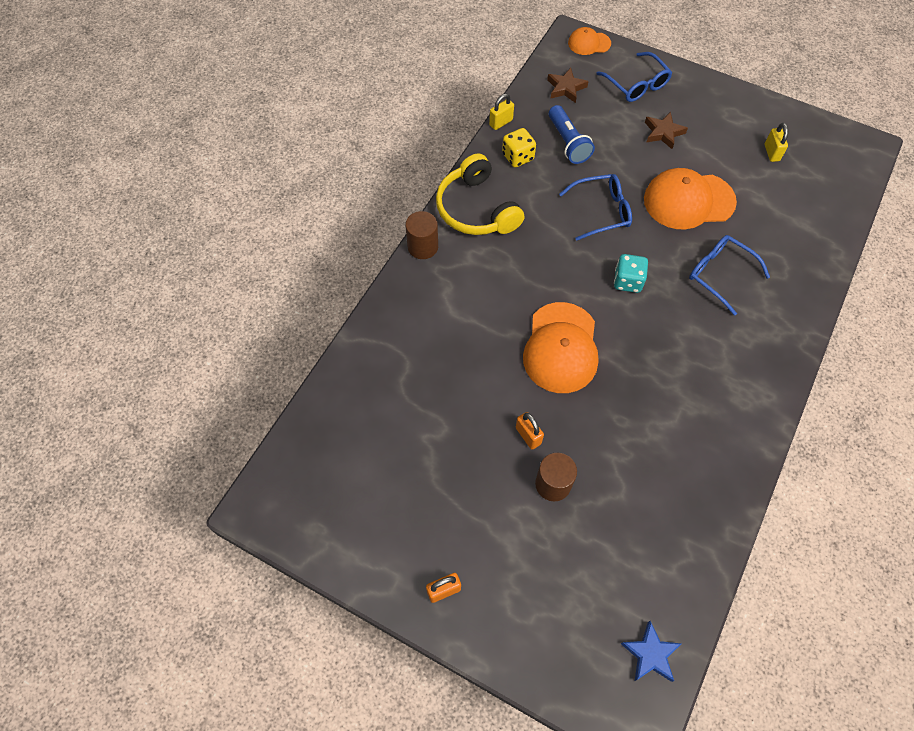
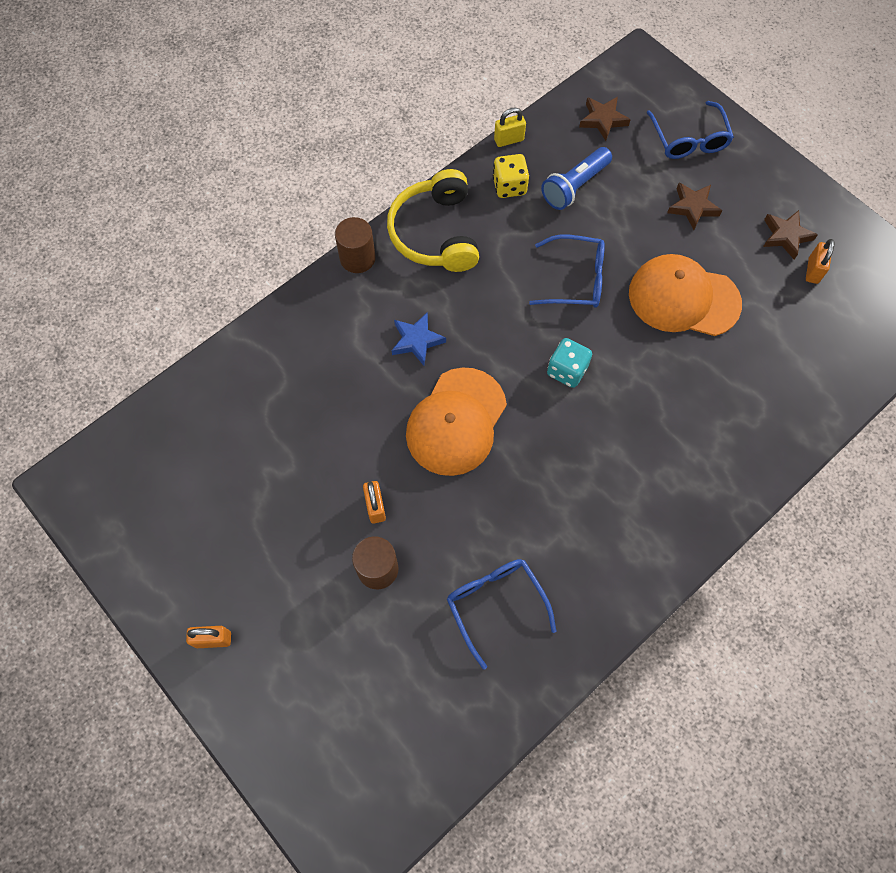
camera: 20 degrees right, 5 degrees up
(568, 143) = (574, 186): blue flashlight -> blue flashlight turned 45 degrees clockwise
(589, 43) = (655, 73): orange cap -> none
(650, 654) = (396, 789): blue star -> blue star (417, 341)
(719, 274) = (678, 397): blue glasses -> blue glasses (495, 604)
(740, 134) = (786, 236): none -> brown star
(771, 152) = (813, 271): yellow padlock -> orange padlock

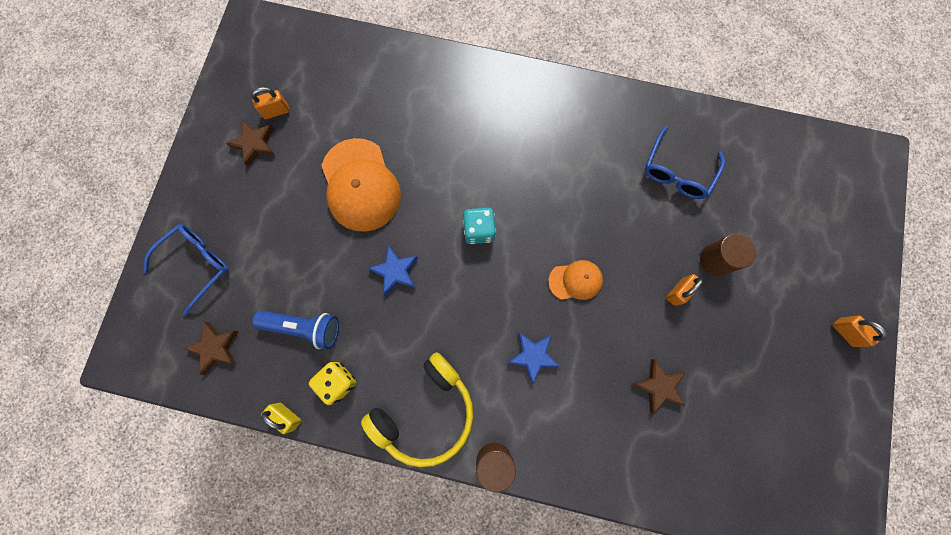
camera: 125 degrees left, 10 degrees up
(456, 422) = (575, 280): orange cap -> orange cap, size x0.53
(576, 279) = (395, 271): blue glasses -> blue star
(693, 207) = (268, 224): brown star -> brown star (659, 386)

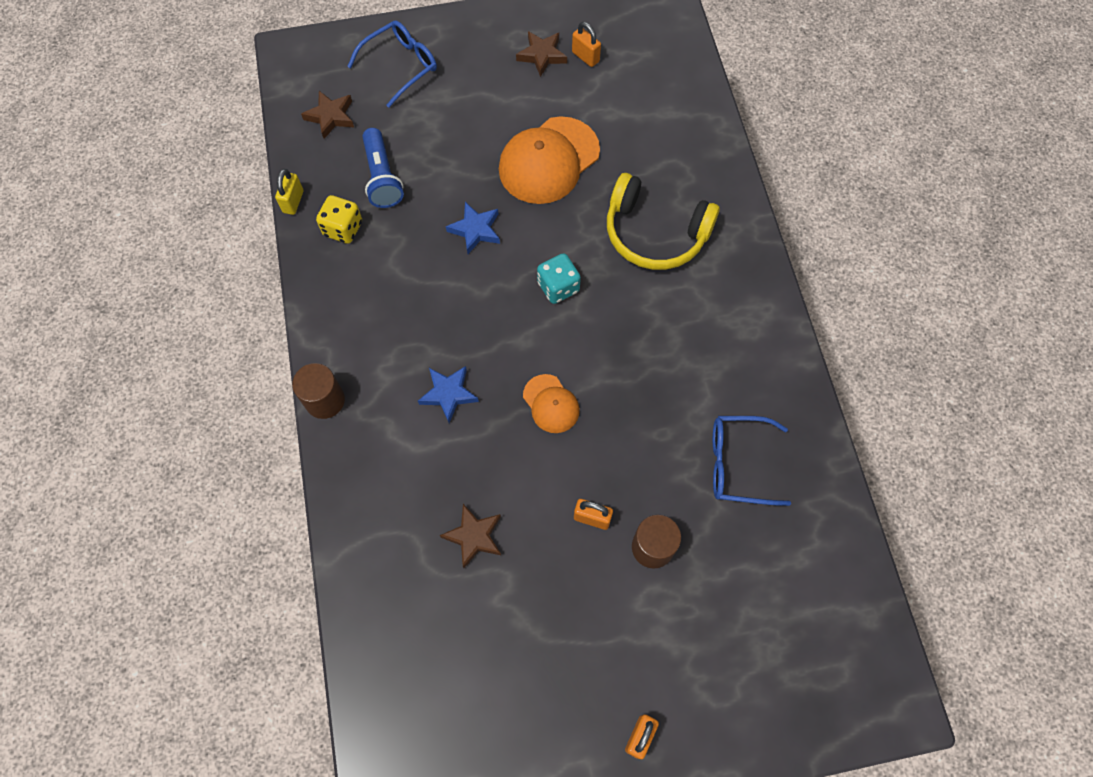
camera: 65 degrees right, 10 degrees down
(196, 264) = (401, 66): blue glasses -> blue glasses turned 60 degrees counterclockwise
(426, 412) = (347, 317): yellow headphones -> yellow headphones (655, 233)

